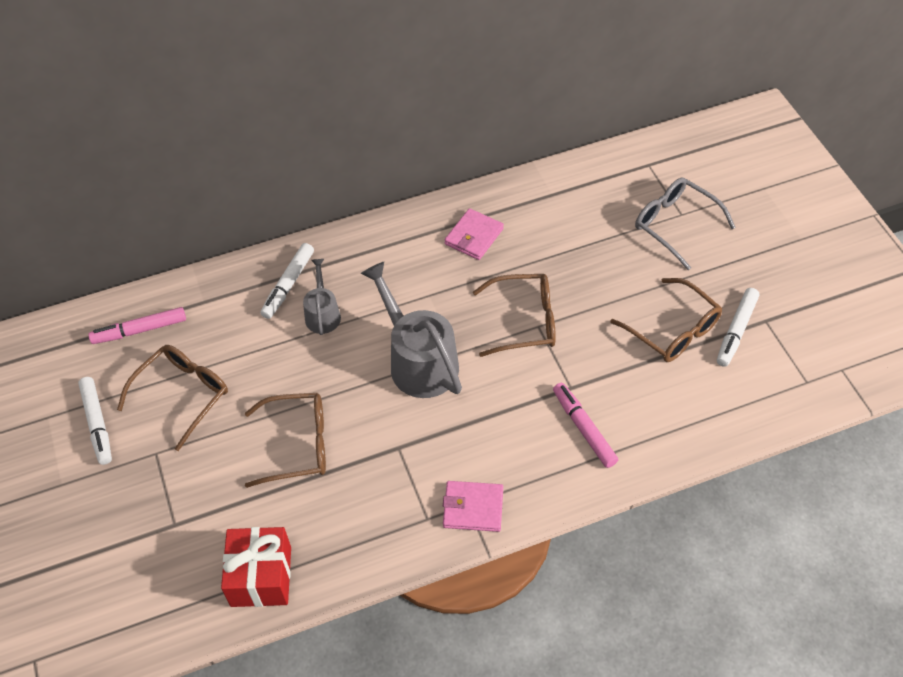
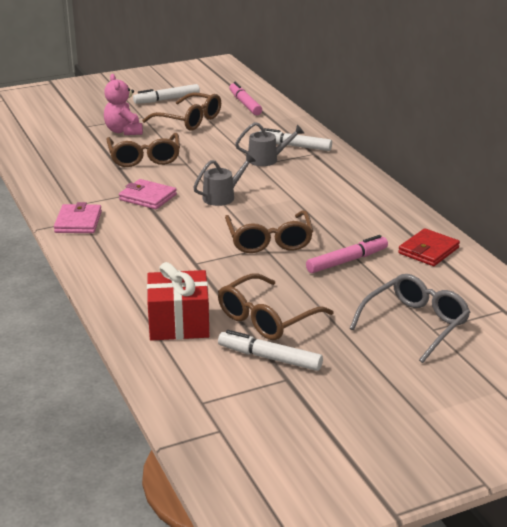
camera: 85 degrees right, 25 degrees down
(204, 474) = (124, 131): none -> pink teddy bear
(261, 576) = (40, 153): red gift -> red gift (179, 324)
(418, 361) = (222, 196): grey watering can -> grey watering can, size x0.54
(474, 236) = (366, 216): pink wallet -> pink wallet (148, 197)
(547, 198) = (428, 250): none -> red wallet
(584, 429) = (149, 269): pink marker -> pink marker (346, 261)

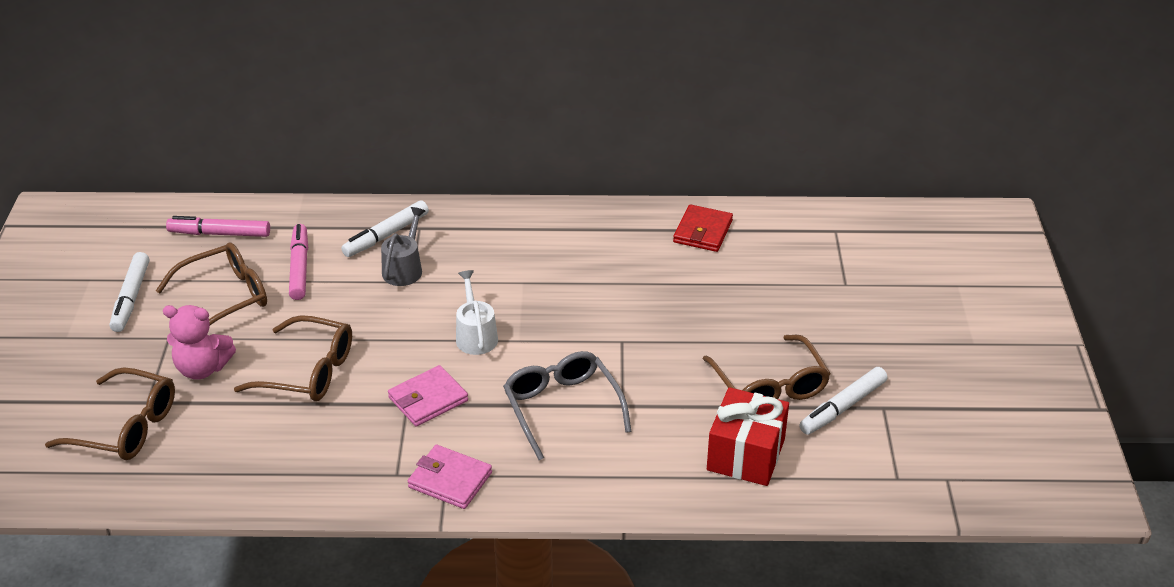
camera: 65 degrees left, 10 degrees up
(222, 196) = (475, 335): grey watering can -> white watering can
(269, 241) = (609, 332): brown glasses -> brown glasses (126, 427)
(346, 261) = (689, 292): pink marker -> pink marker (299, 268)
(415, 324) = (832, 292): grey glasses -> grey glasses (562, 408)
(428, 250) = (702, 231): red wallet -> red wallet turned 45 degrees clockwise

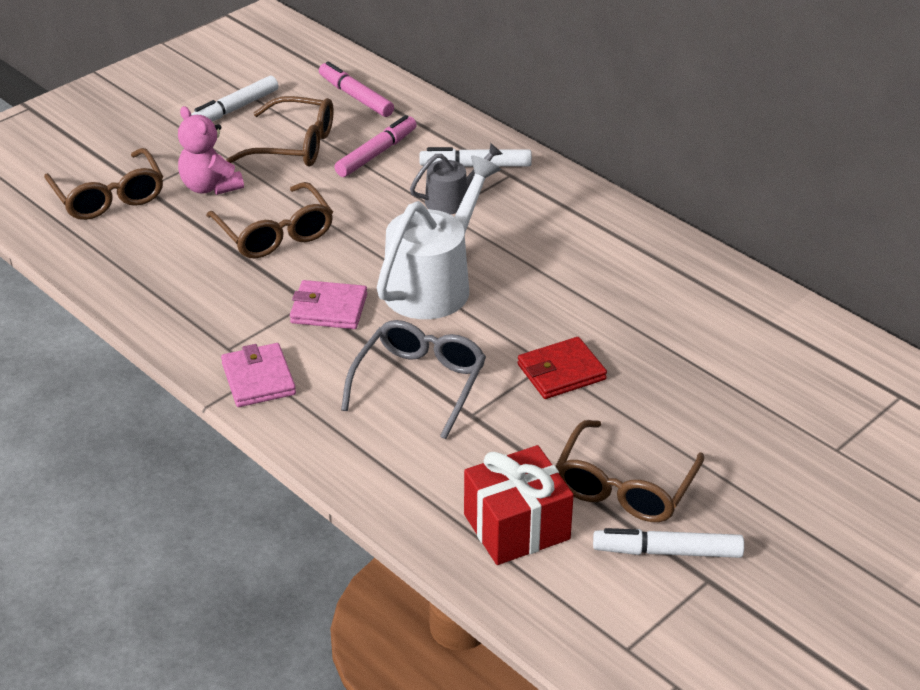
camera: 45 degrees right, 0 degrees up
(475, 335) = (434, 284): white watering can -> white watering can, size x1.84
(702, 231) = (758, 318): red wallet -> red wallet (561, 372)

